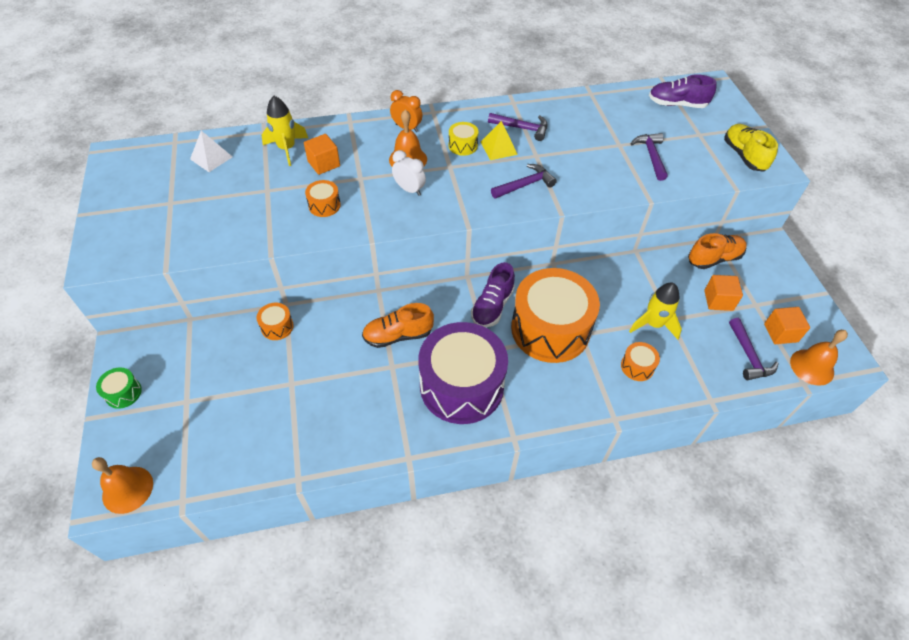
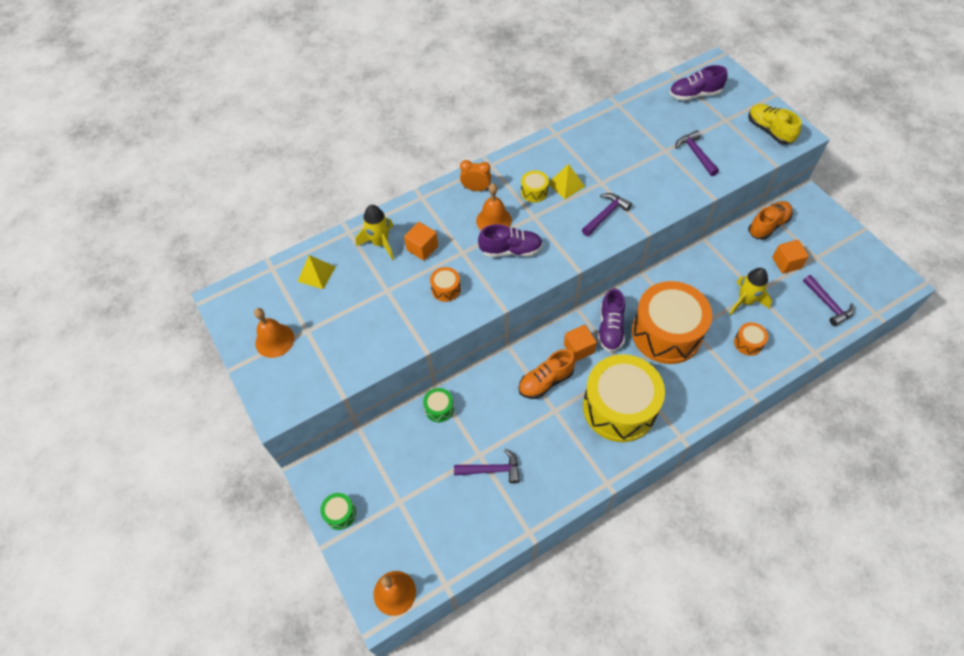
camera: 15 degrees left, 5 degrees up
(211, 158) = (316, 274): white pyramid -> yellow pyramid
(277, 327) = (439, 408): orange drum -> green drum
(409, 189) = (511, 250): white clock -> purple shoe
(461, 386) = (619, 407): purple drum -> yellow drum
(522, 128) = (576, 159): purple hammer -> purple hammer (491, 470)
(780, 333) = (844, 276): orange cube -> orange cube (578, 348)
(812, 367) = (877, 298): orange bell -> orange bell (274, 340)

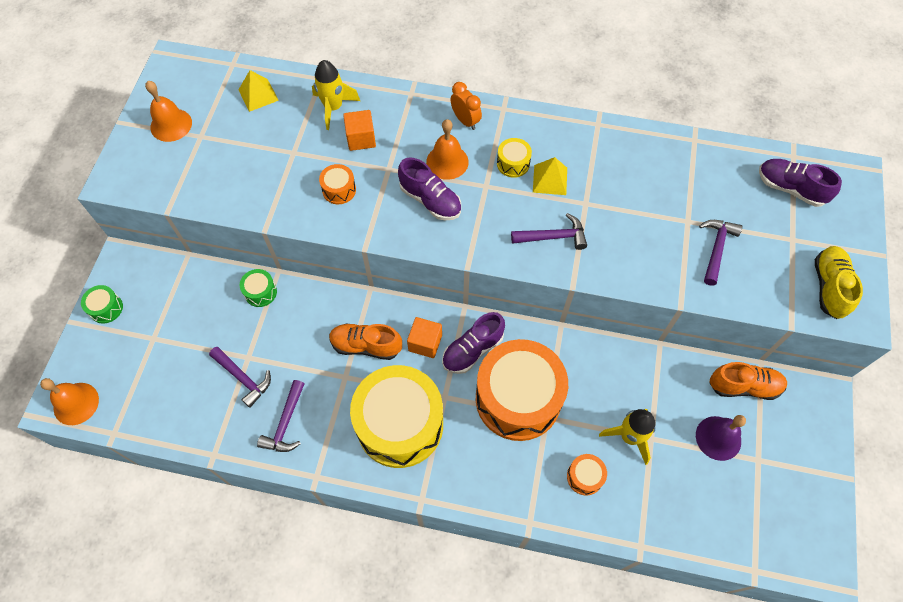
camera: 40 degrees right, 5 degrees up
(786, 263) = (718, 438): orange cube -> purple bell
(828, 304) = (712, 515): purple hammer -> purple hammer (285, 423)

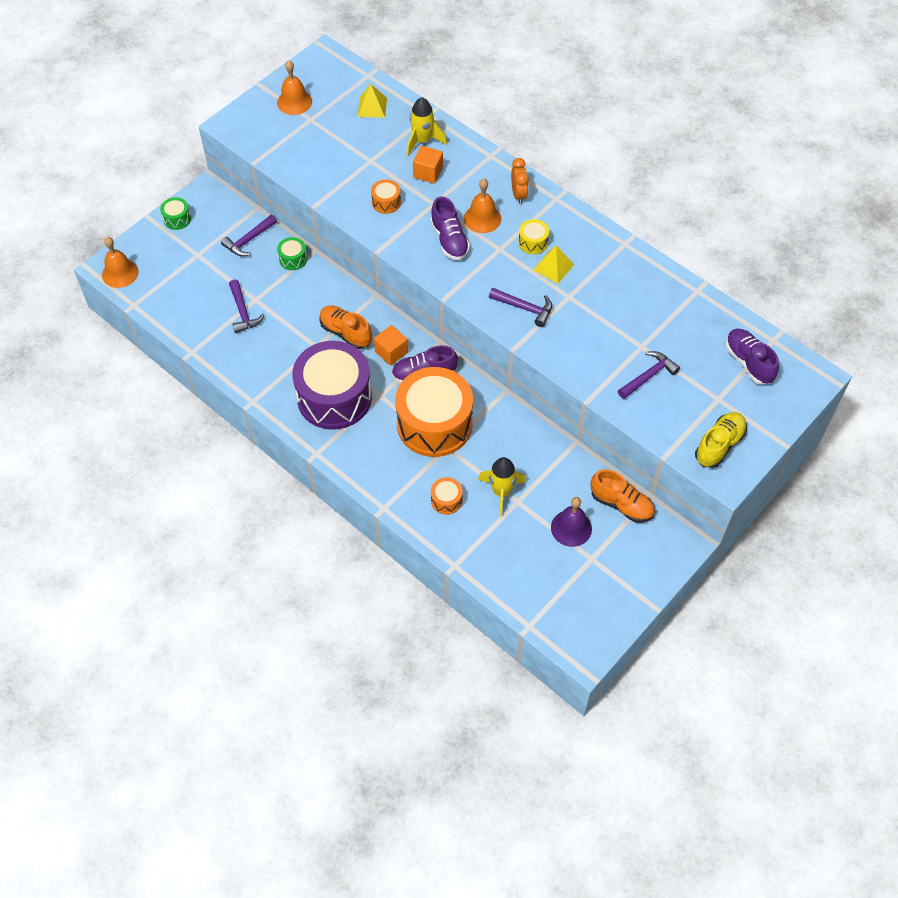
camera: 30 degrees right, 5 degrees down
(285, 423) = (253, 356): purple hammer -> purple hammer (249, 240)
(400, 424) = (334, 397): yellow drum -> purple drum

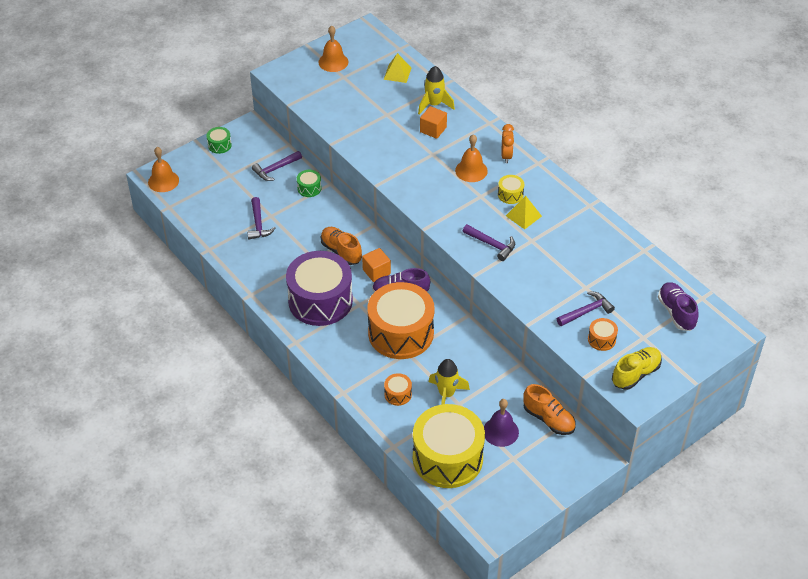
camera: 10 degrees right, 10 degrees down
(386, 202) = (392, 148): orange drum -> orange drum (601, 339)
(449, 240) = (439, 184): purple shoe -> none
(518, 570) = (447, 458): none -> yellow drum

